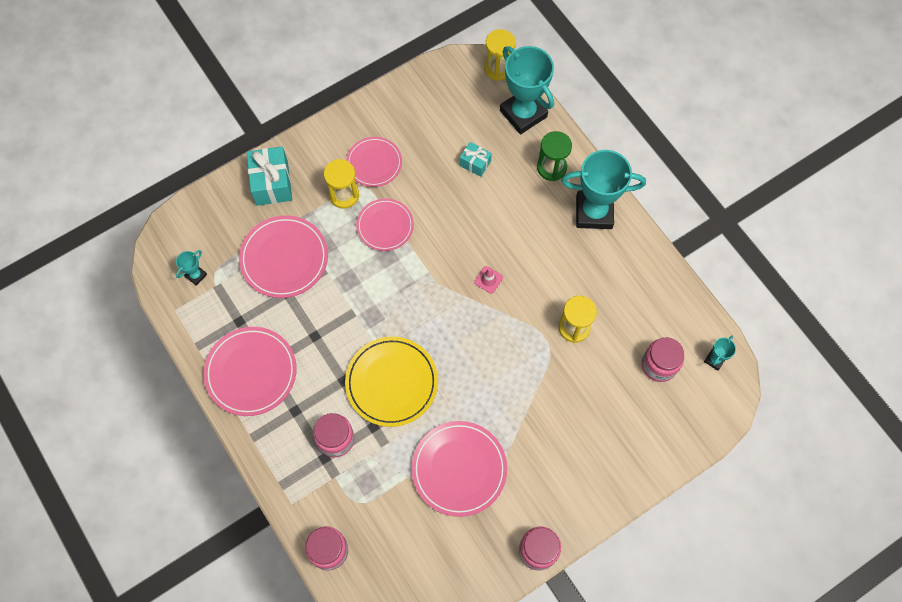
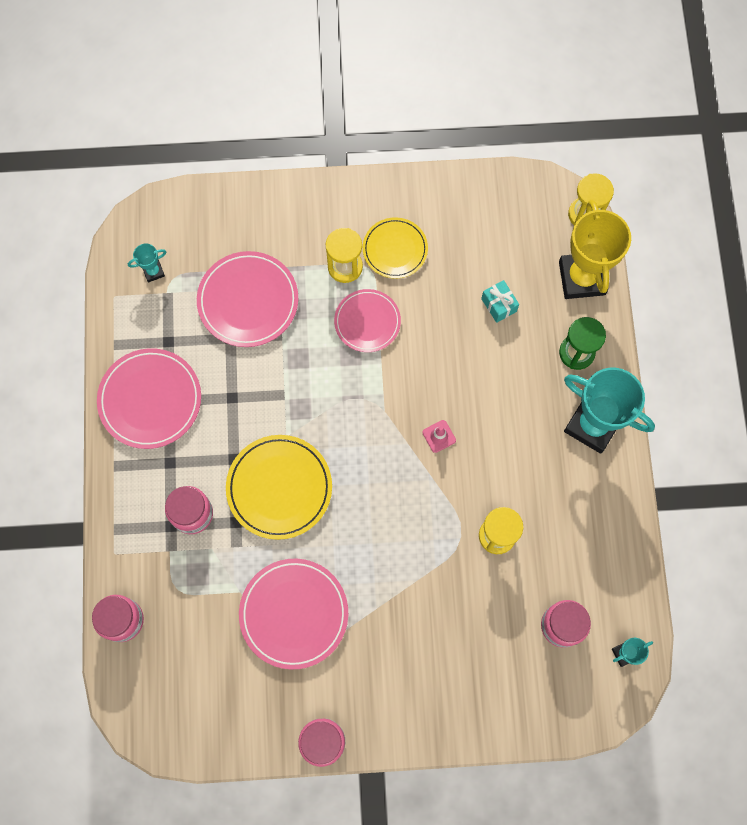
camera: 30 degrees right, 5 degrees up
(272, 183) = (280, 216): turquoise gift -> none
(374, 163) = (395, 249): pink plate -> yellow plate
(523, 113) = (582, 278): turquoise trophy -> yellow trophy

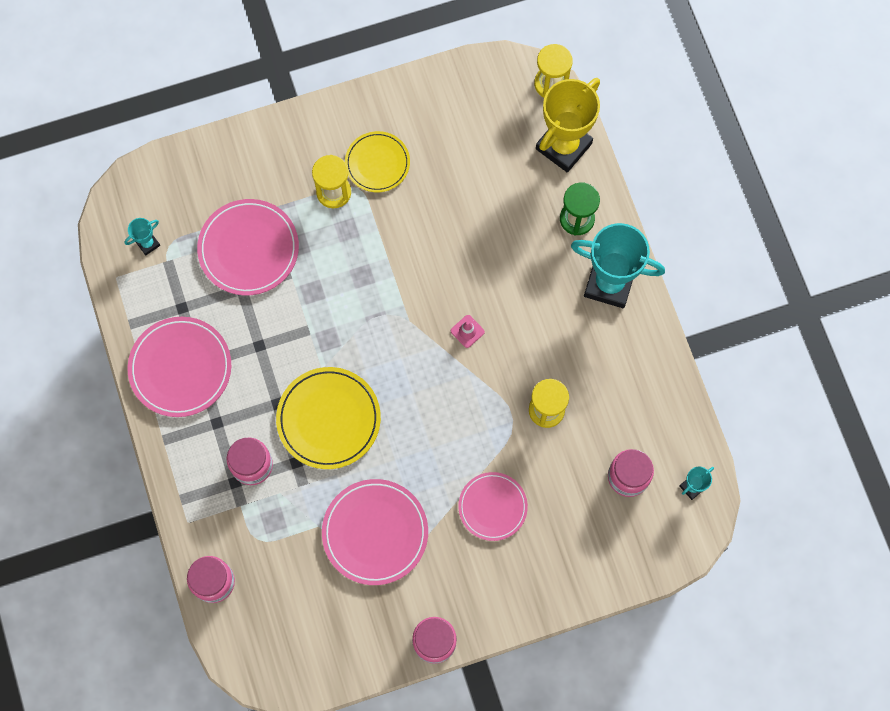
camera: 15 degrees left, 0 degrees up
(367, 322) = (369, 240): pink plate -> pink plate (492, 507)
(499, 305) = (491, 192): turquoise gift -> none
(582, 278) = (563, 146): yellow trophy -> yellow trophy turned 60 degrees clockwise

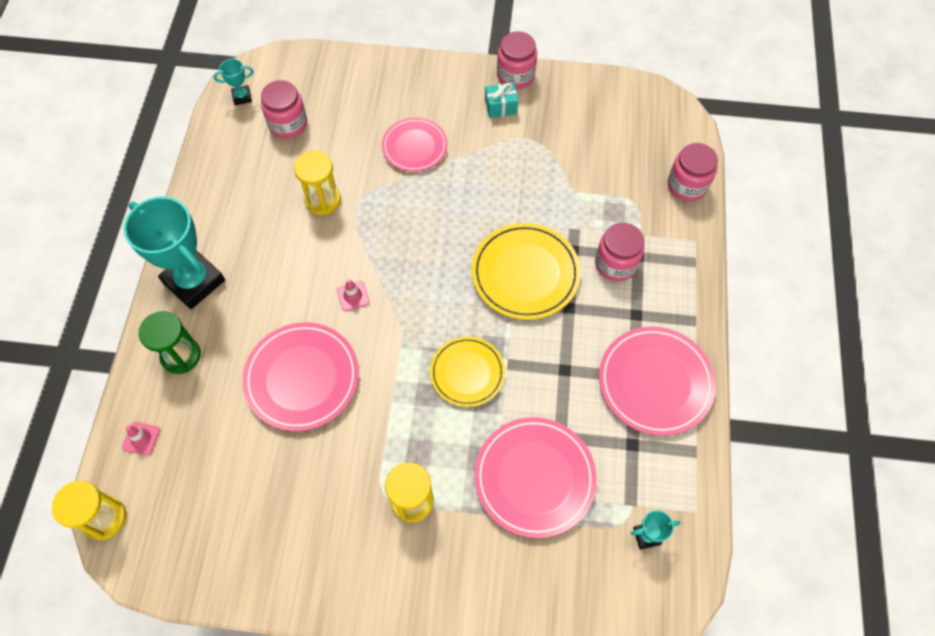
camera: 155 degrees left, 10 degrees down
(375, 532) = (526, 167): pink plate -> pink plate (302, 378)
(377, 163) = (347, 513): yellow plate -> yellow plate (467, 373)
(431, 594) = (501, 107): none -> turquoise gift
(563, 146) = (141, 438): yellow trophy -> pink traffic cone

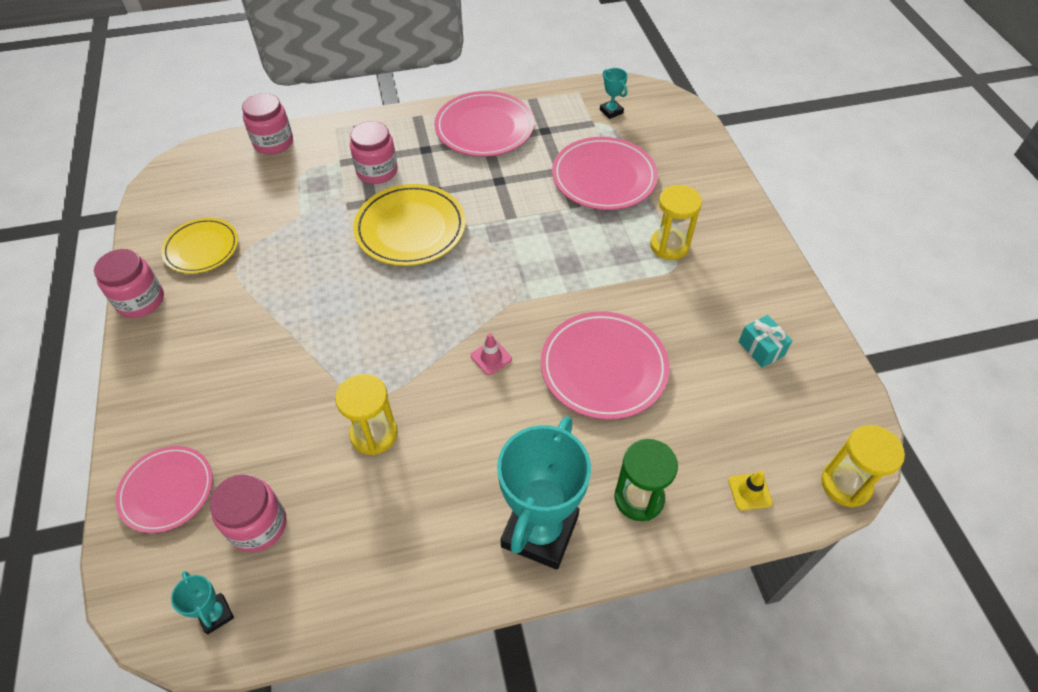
camera: 110 degrees left, 10 degrees down
(141, 438) = (749, 491): pink traffic cone -> yellow traffic cone
(414, 147) = (269, 366): pink plate -> pink plate (167, 490)
(467, 373) = (533, 242): yellow plate -> yellow plate (202, 248)
(501, 107) = (193, 302): turquoise gift -> turquoise gift (761, 348)

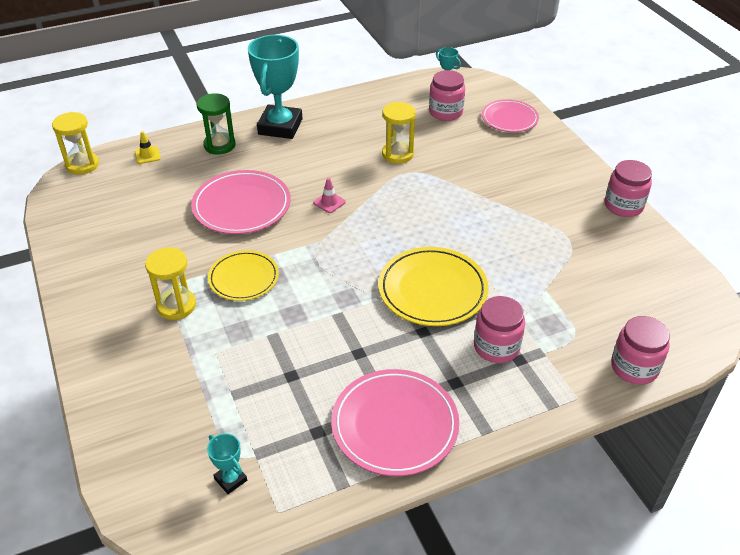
camera: 170 degrees right, 10 degrees down
(202, 248) = (611, 249): yellow plate -> yellow plate (244, 278)
(604, 177) = (241, 374): pink plate -> none
(761, 348) = (113, 232): turquoise gift -> none

